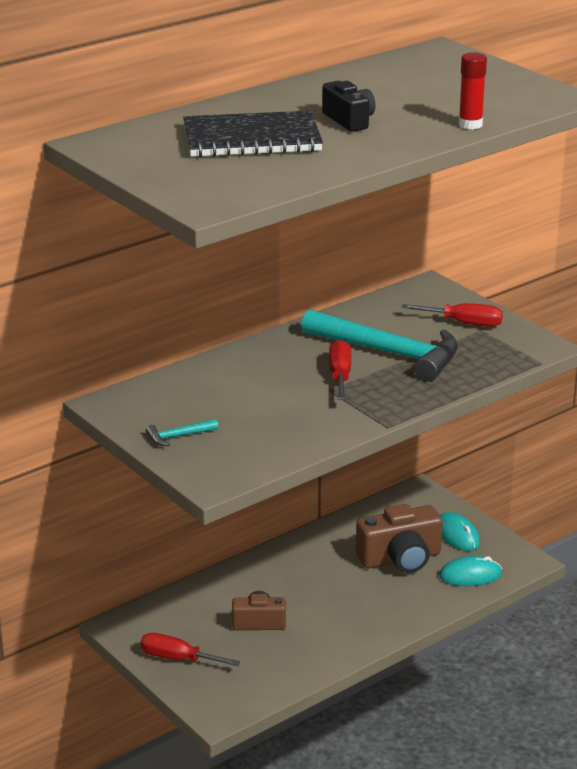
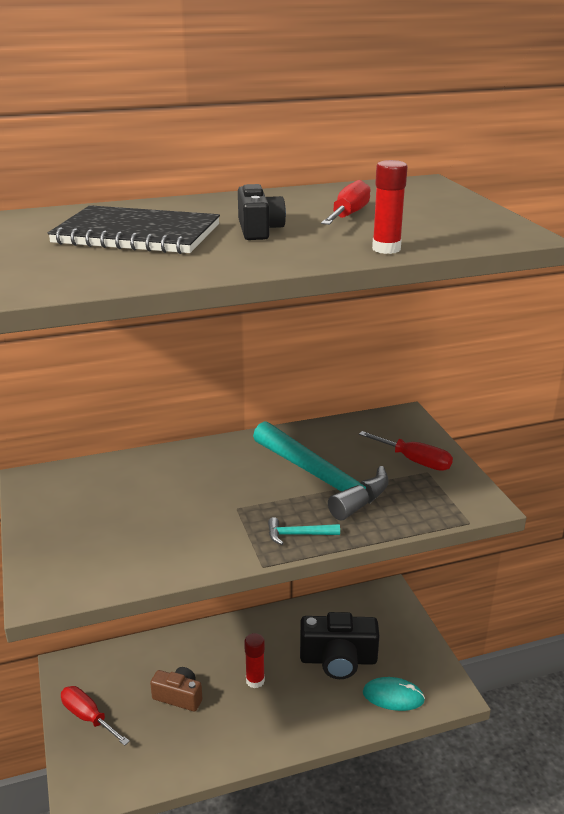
camera: 20 degrees right, 0 degrees up
(178, 436) = (59, 529): turquoise hammer -> turquoise hammer (298, 534)
(327, 593) = (255, 680): none -> red glue stick
(340, 376) = (258, 494): red screwdriver -> red screwdriver (348, 215)
(400, 559) = (338, 660): brown camera -> black camera
(457, 535) = (401, 647): turquoise mouse -> none

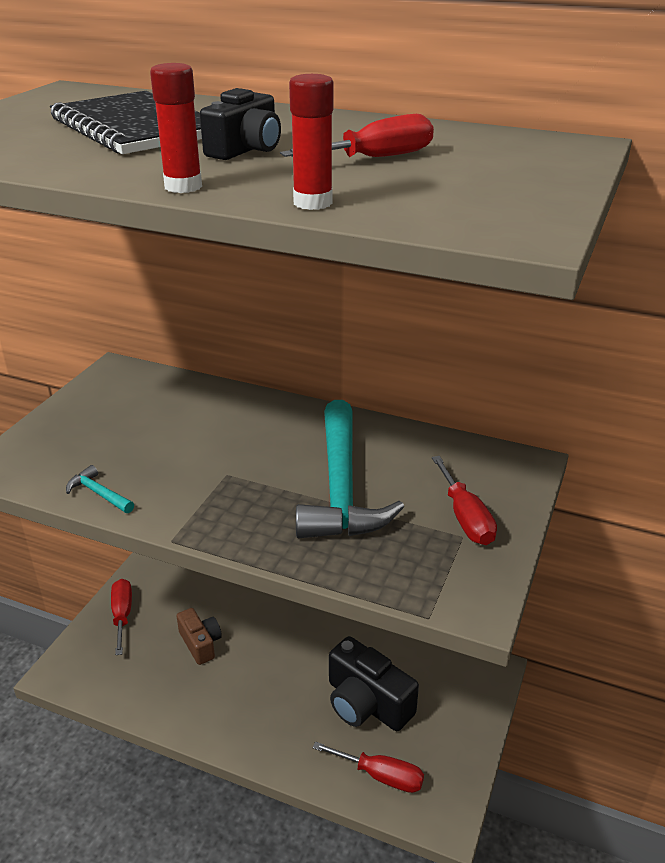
camera: 40 degrees right, 5 degrees up
(255, 680) = (273, 672): red glue stick -> red glue stick (183, 186)
(298, 534) = (242, 529): turquoise hammer -> turquoise hammer (99, 493)
(393, 696) = (381, 776): turquoise mouse -> red screwdriver

